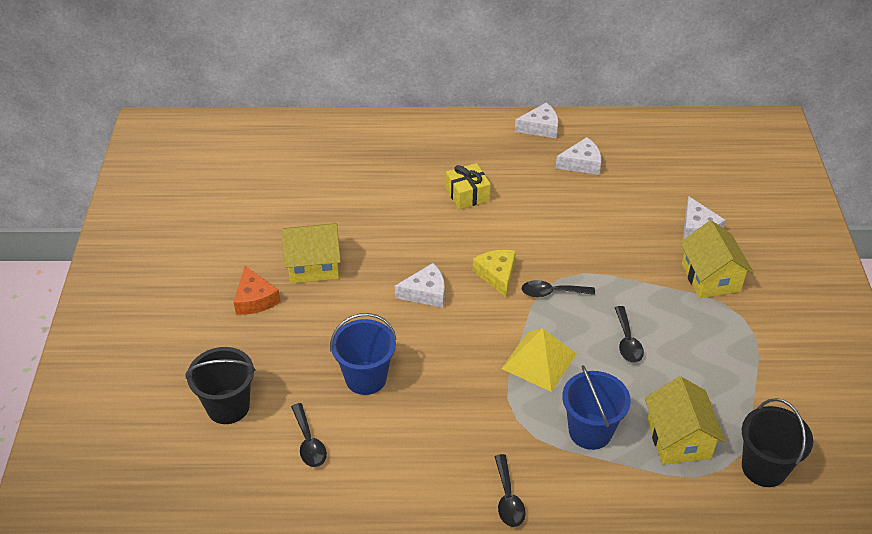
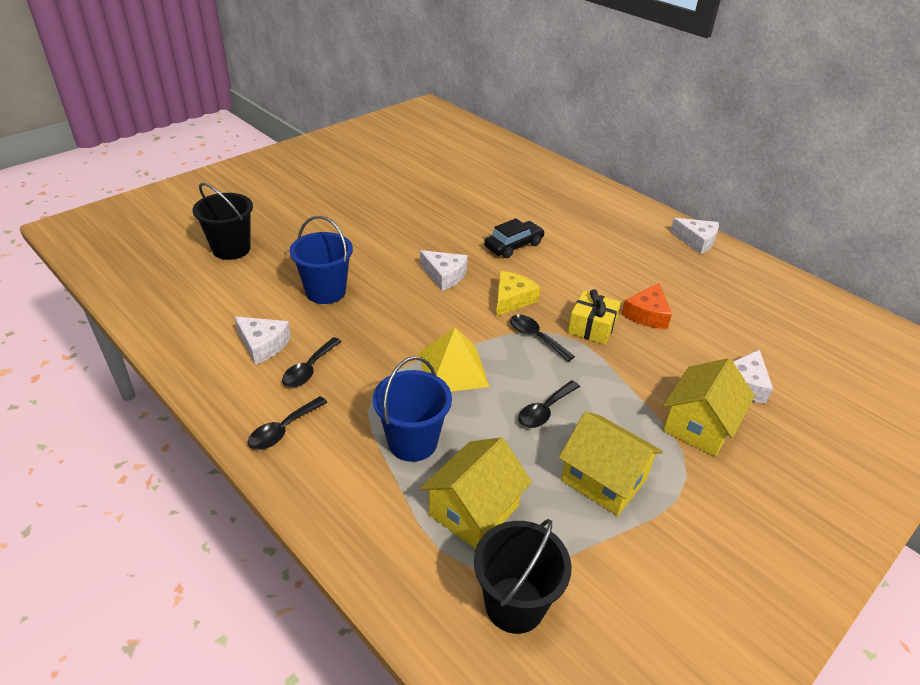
camera: 45 degrees right, 5 degrees down
(255, 299) = (339, 211): orange cheese -> orange cheese (647, 314)
(309, 443) = (235, 298): black spoon -> black spoon (309, 369)
(313, 265) = (401, 217): yellow house -> yellow house (604, 480)
(433, 226) = (513, 246): none -> black car
(467, 194) = (569, 244): yellow gift -> yellow gift (592, 327)
(582, 163) = (697, 280): white cheese -> white cheese (263, 345)

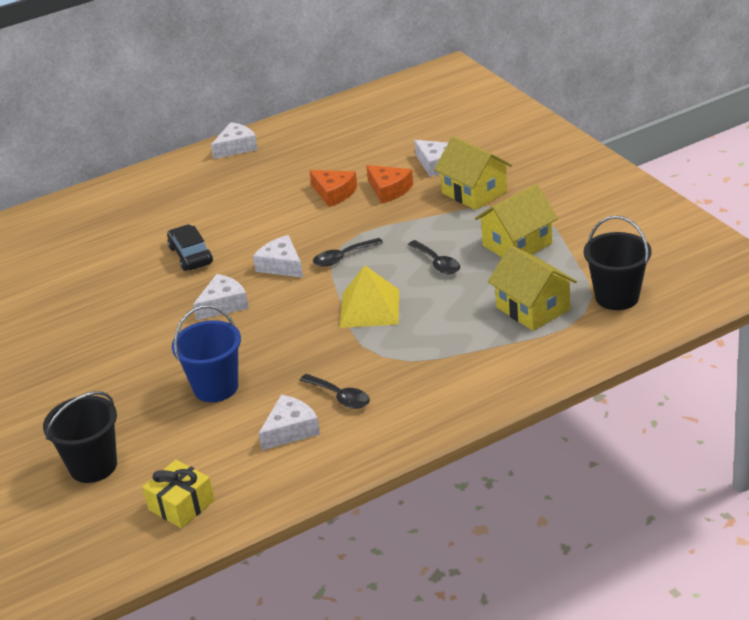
camera: 70 degrees left, 5 degrees down
(283, 430) = (419, 411): black spoon -> none
(412, 442) = (454, 336): blue bucket -> none
(512, 299) = (281, 265): yellow cheese -> white cheese
(592, 327) = (340, 225): yellow gift -> yellow gift (181, 505)
(671, 353) = (389, 190): none -> orange cheese

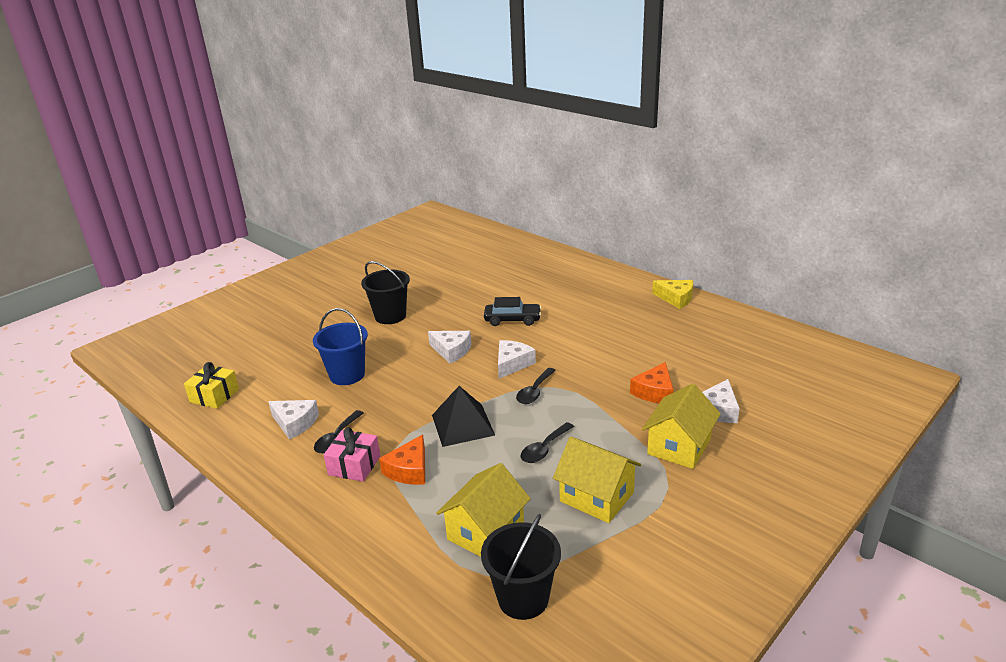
camera: 70 degrees right, 5 degrees down
(93, 466) = (261, 349): black bucket -> black bucket (390, 316)
(191, 255) = (512, 320): black car -> black car turned 45 degrees clockwise
(236, 147) = (676, 298): white cheese -> yellow cheese
(334, 193) = (632, 363): orange cheese -> orange cheese (409, 470)
(342, 257) = (534, 392): black spoon -> black spoon turned 105 degrees counterclockwise
(370, 308) = (463, 425): yellow pyramid -> black pyramid
(395, 385) = (354, 465): none -> pink gift

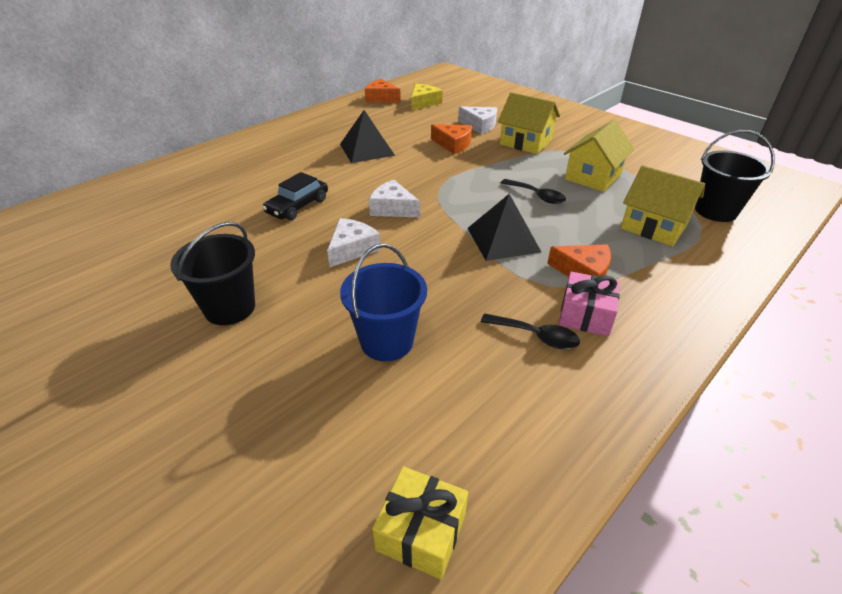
camera: 90 degrees left, 10 degrees up
(295, 423) = (506, 386): white cheese -> none
(512, 320) = (297, 206): black car -> black car turned 150 degrees counterclockwise
(534, 392) = (447, 197): black spoon -> none
(625, 339) = (366, 149): none -> black pyramid
(676, 298) = (303, 122): yellow cheese -> yellow cheese (423, 103)
(769, 335) = (381, 98): none -> orange cheese

